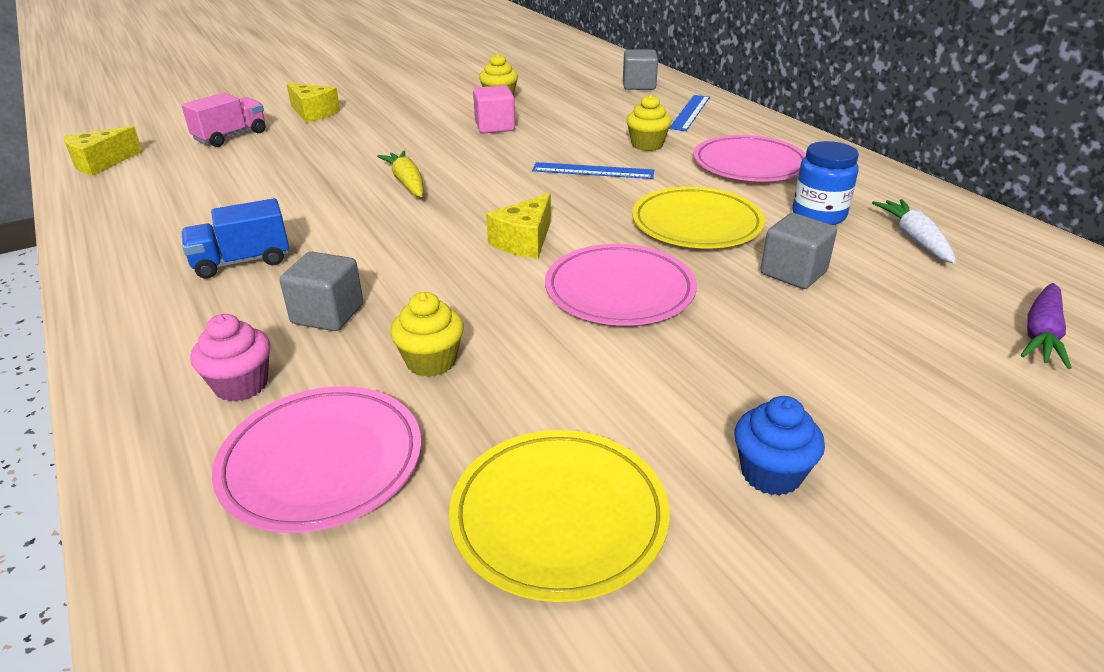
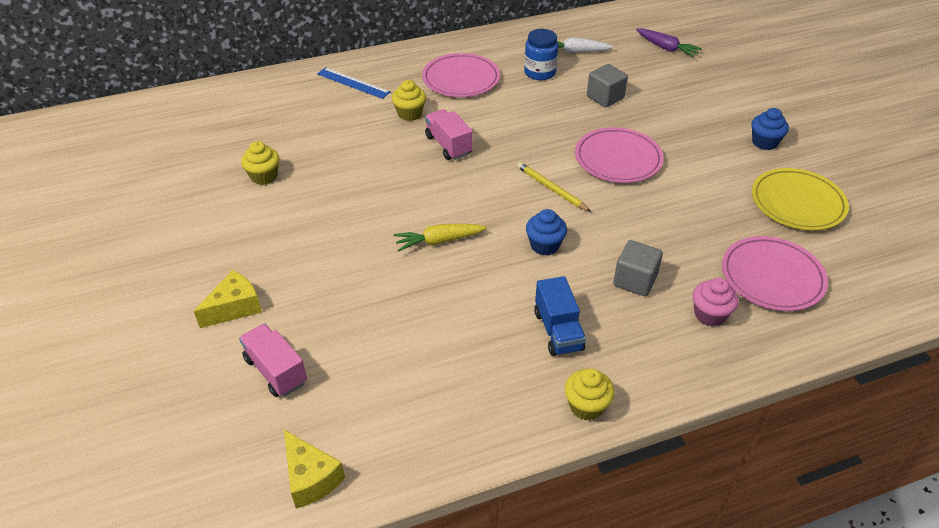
camera: 80 degrees left, 10 degrees up
(402, 244) = (544, 245): none -> blue cupcake
(431, 361) = (686, 236): yellow cupcake -> yellow cupcake (586, 406)
(495, 127) = (336, 185): pink cube -> none
(524, 241) = (551, 189): yellow cheese -> yellow pencil
(593, 171) = (448, 145): blue ruler -> pink truck
(639, 85) = (275, 95): grey cube -> none
(696, 224) = (542, 117): yellow plate -> none

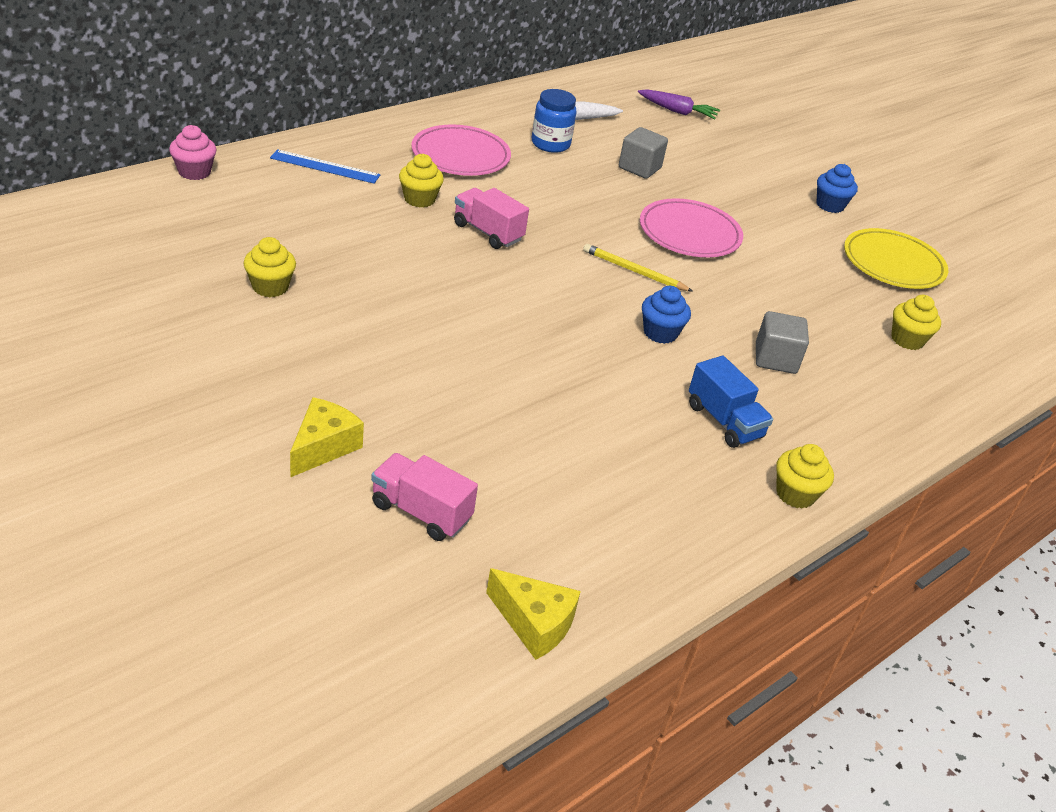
camera: 25 degrees left, 5 degrees down
(438, 241) = (537, 341): yellow carrot -> none
(709, 315) = (868, 384): pink cupcake -> pink cupcake (194, 172)
(772, 277) = (907, 340): pink plate -> yellow cupcake

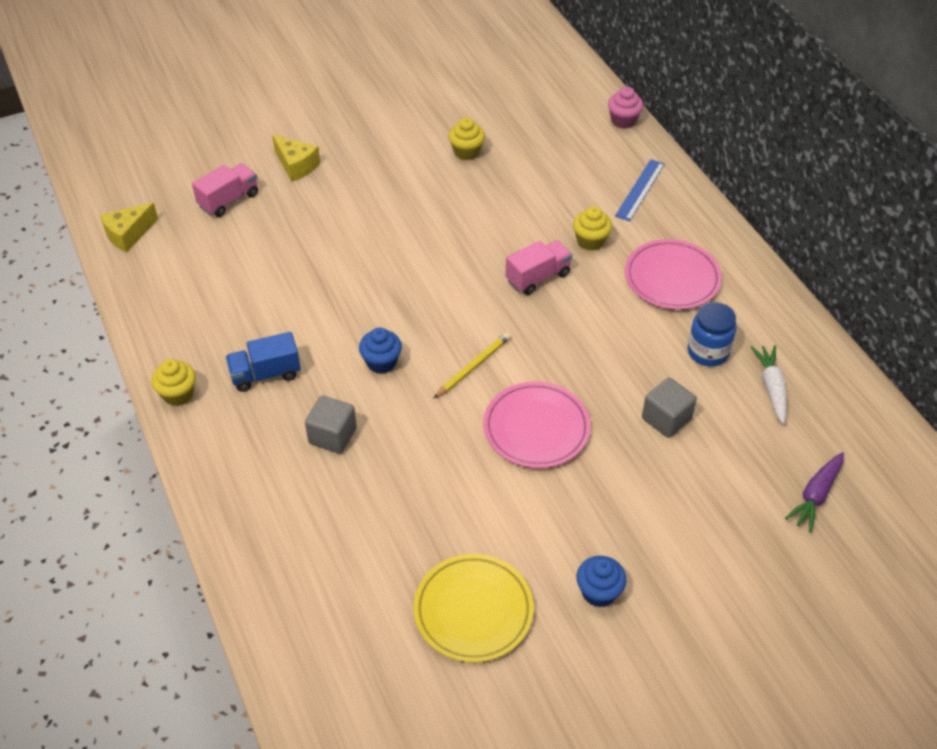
camera: 110 degrees right, 10 degrees up
(907, 340) = (340, 562): yellow cupcake -> none

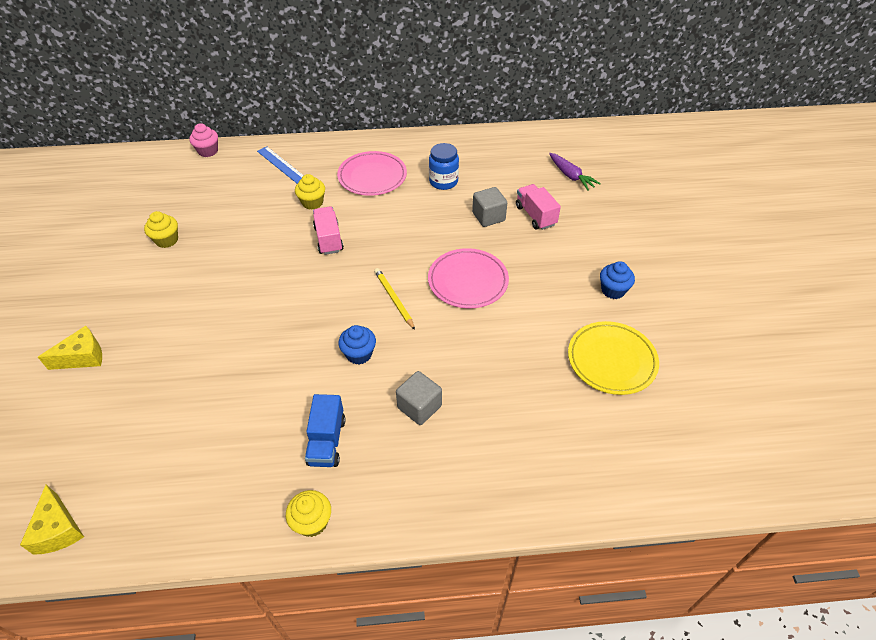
camera: 70 degrees left, 0 degrees up
(229, 200) = (83, 423): pink truck -> pink truck (535, 215)
(771, 387) = (485, 166): white carrot -> none

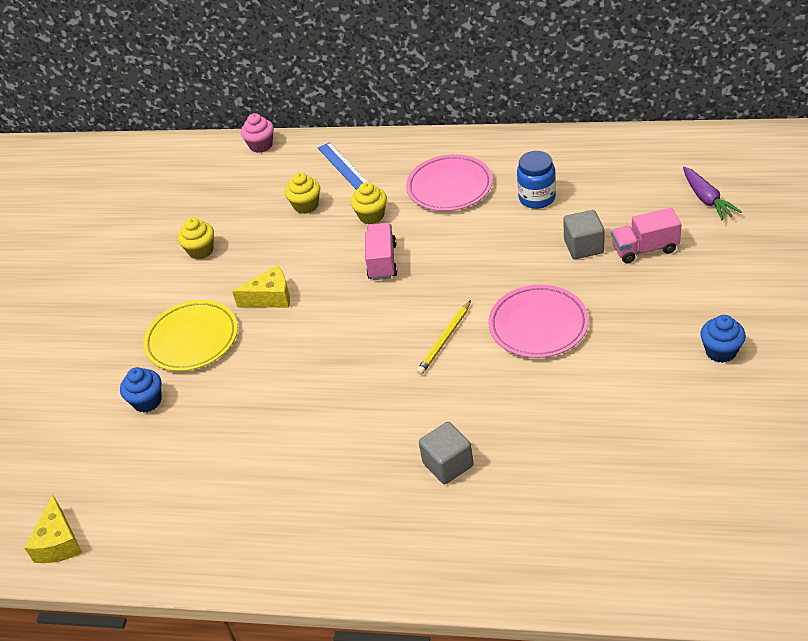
camera: 20 degrees right, 5 degrees down
(83, 357) = (99, 373): yellow cheese -> yellow cheese (271, 298)
(312, 522) = (307, 570): yellow cupcake -> yellow cupcake (306, 205)
(327, 441) = (338, 489): blue truck -> none
(359, 354) = (391, 399): blue cupcake -> blue cupcake (147, 401)
(394, 299) = (444, 339): yellow pencil -> yellow pencil turned 135 degrees counterclockwise
(535, 215) = (645, 249): pink truck -> pink truck turned 90 degrees counterclockwise
(611, 360) = (693, 436): yellow plate -> yellow plate (192, 339)

